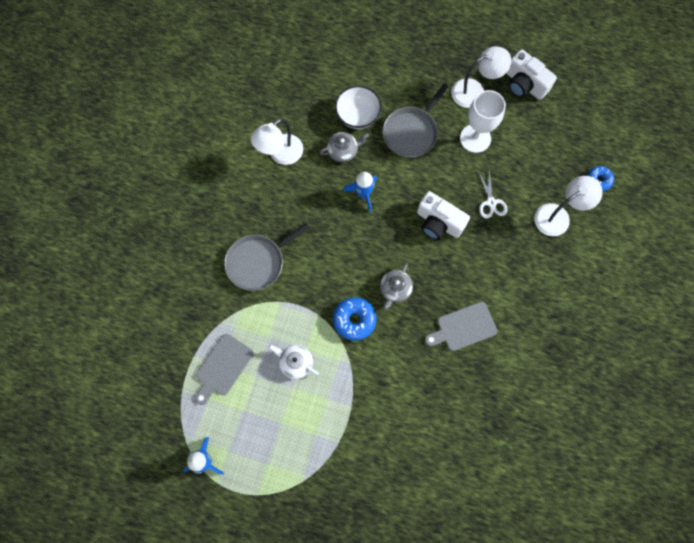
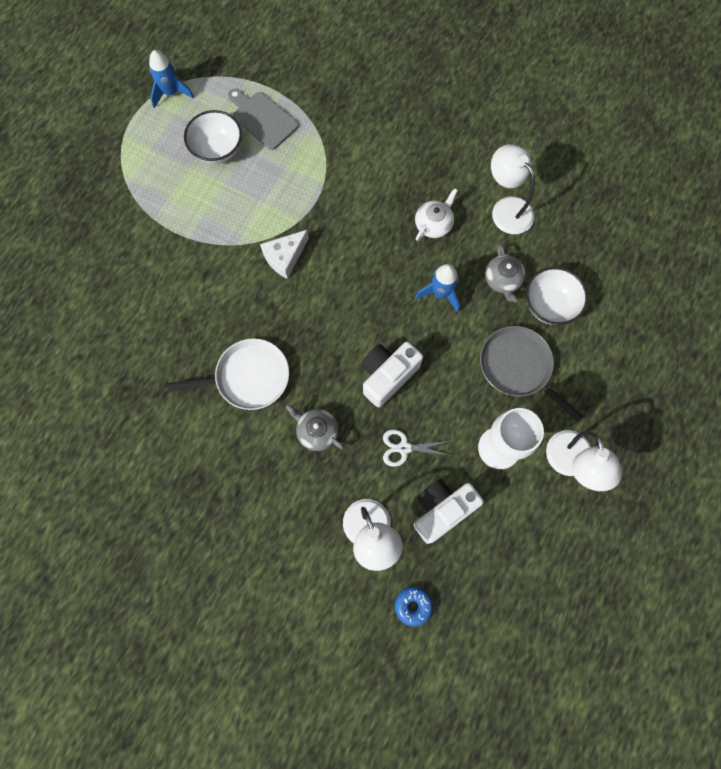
camera: 100 degrees right, 0 degrees up
(258, 262) = (374, 167): grey pan -> none
(260, 401) = (217, 150): none -> white bowl
(295, 362) = (251, 189): white teapot -> white teapot (434, 224)
(354, 320) = (285, 257): blue donut -> white cheese
(395, 289) = (312, 308): grey teapot -> grey teapot (317, 431)
(463, 327) = (248, 377): grey cutting board -> white pan
(524, 84) = (575, 536): white camera -> white camera (442, 510)

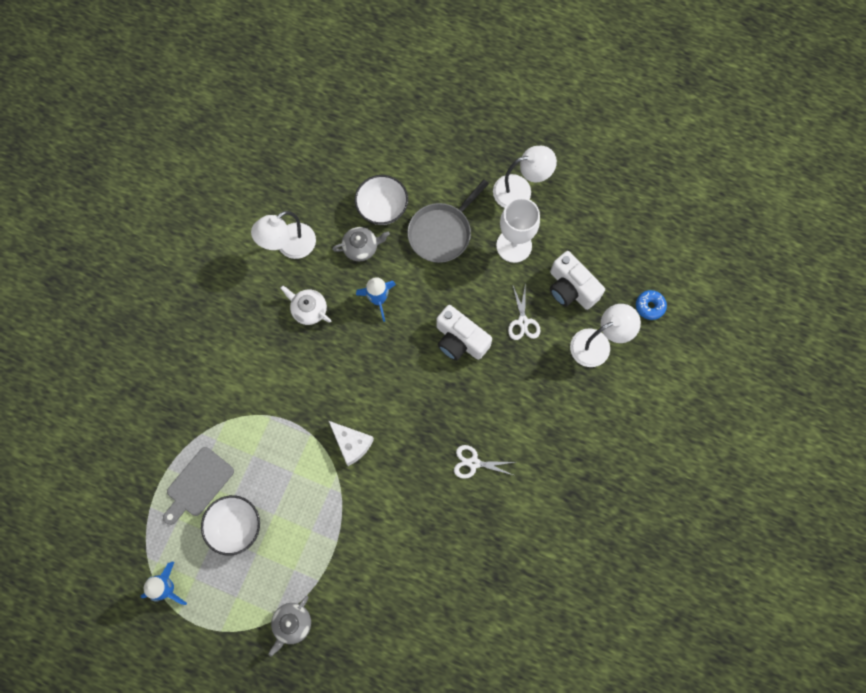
camera: 95 degrees left, 0 degrees up
(248, 377) = (473, 463): white pan -> white scissors
(317, 431) = (517, 396): grey teapot -> grey teapot (292, 623)

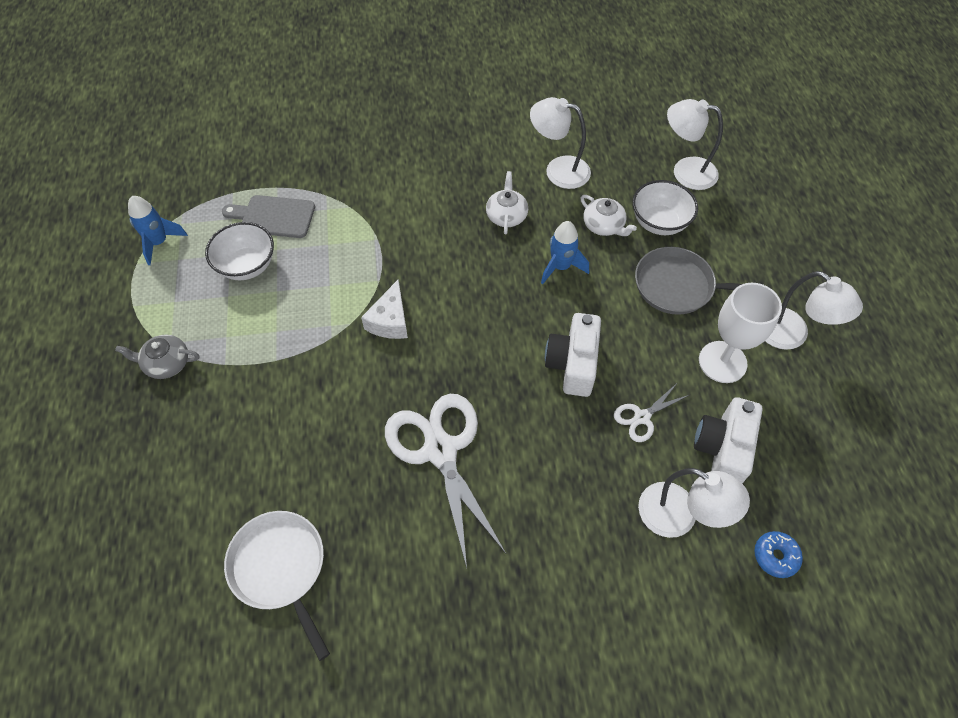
camera: 60 degrees right, 15 degrees down
(349, 159) = (685, 171): none -> white lamp
(361, 247) = (604, 225): grey teapot -> white teapot
(473, 463) = (440, 450): white scissors -> white scissors, size x2.13
(497, 606) = (280, 568): none -> white pan

